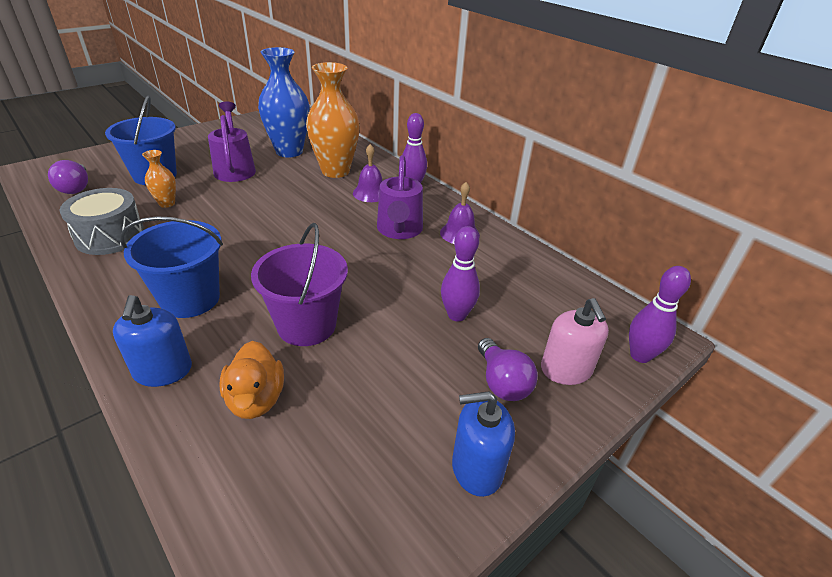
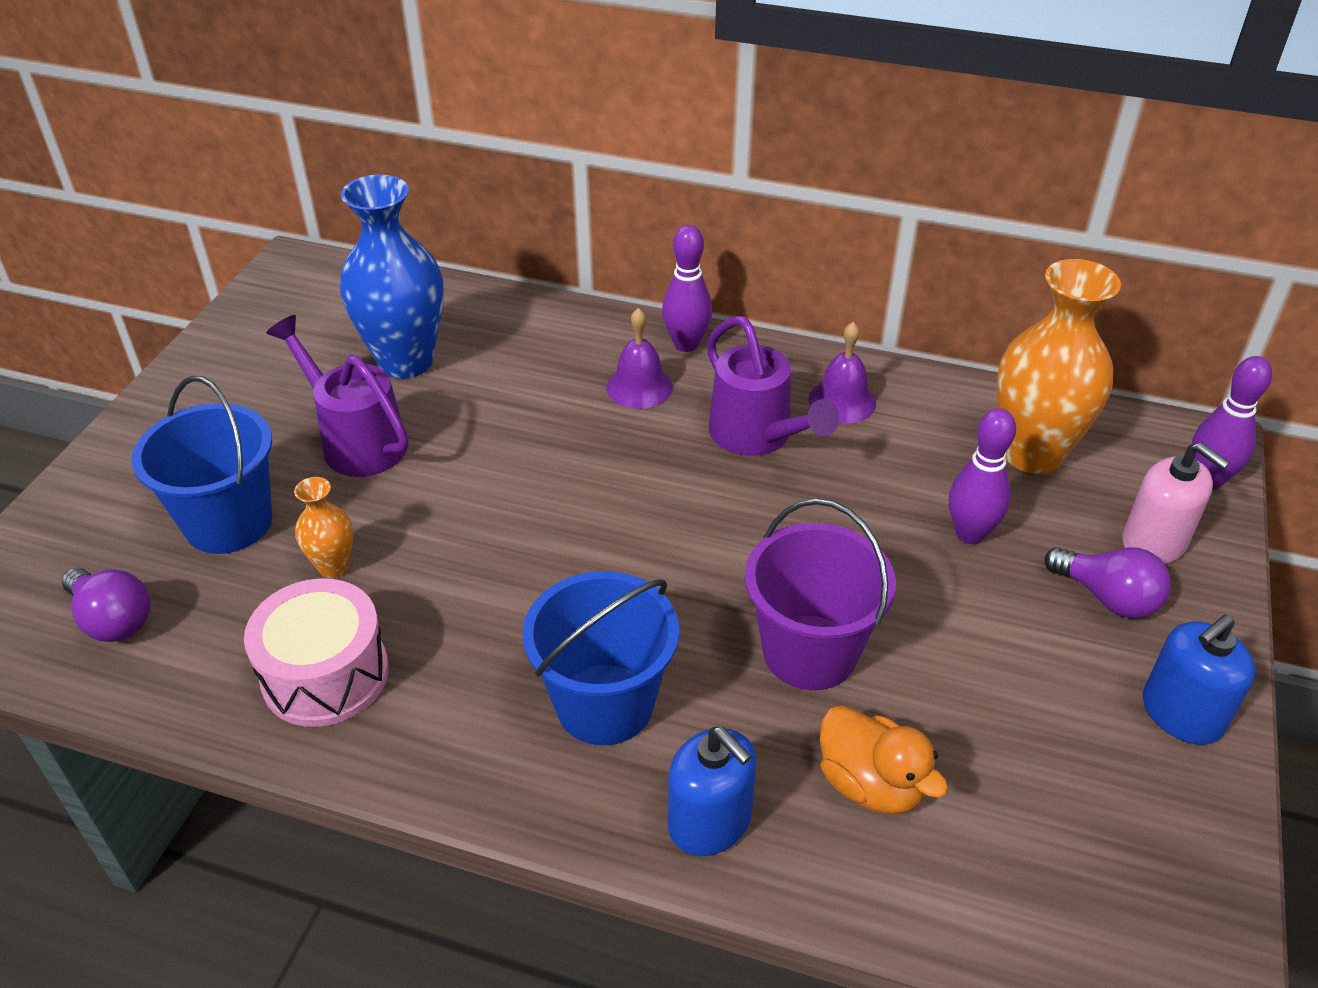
camera: 30 degrees left, 5 degrees up
(110, 236) = (325, 674): grey drum -> pink drum
(335, 171) = (534, 368): orange vase -> orange vase (1032, 454)

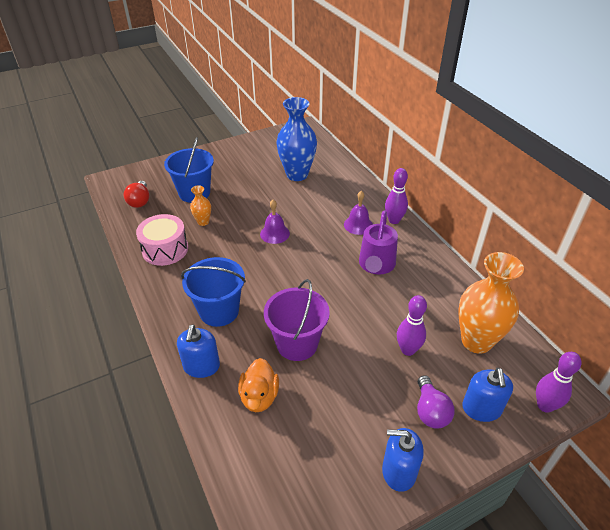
camera: 45 degrees right, 0 degrees up
(113, 620) = (140, 201): purple light bulb -> red light bulb
(356, 441) = (253, 190): purple watering can -> none
(842, 401) = (425, 273): purple bell -> purple bell (274, 233)
(1154, 542) = (481, 408): pink soap dispenser -> blue soap dispenser

